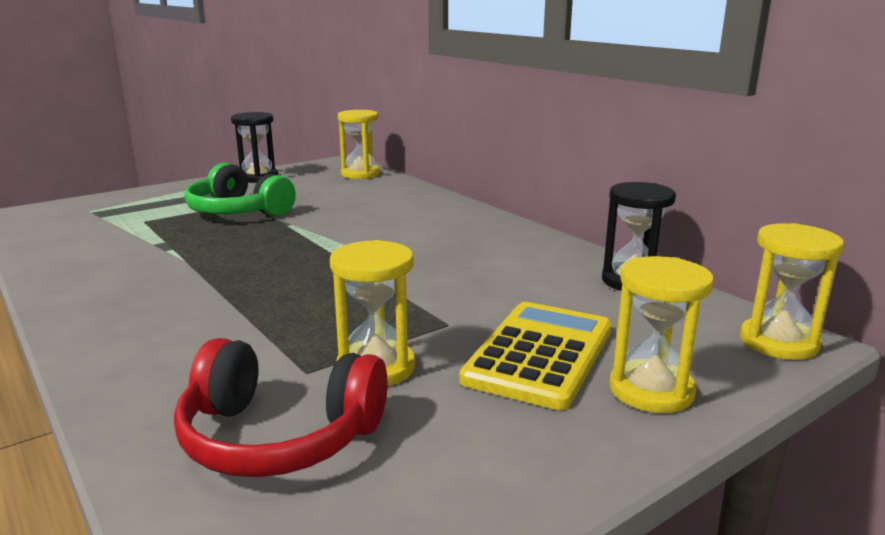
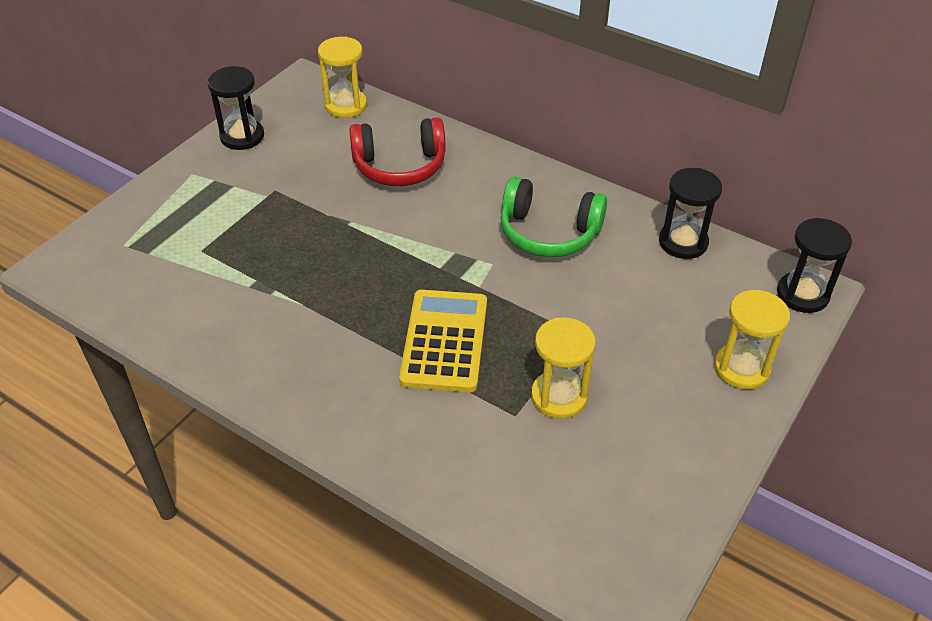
camera: 20 degrees left, 25 degrees up
(238, 212) = (280, 211): green headphones -> green headphones (548, 233)
(279, 437) = (543, 478): red headphones -> red headphones (400, 166)
(540, 354) = (658, 351): yellow calculator -> yellow calculator (444, 341)
(778, 342) = (802, 294): yellow hourglass -> black hourglass

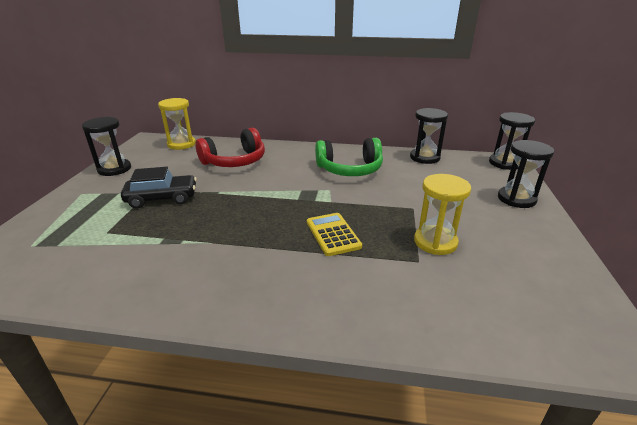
camera: 25 degrees left, 15 degrees down
(279, 213) = (162, 198): none -> black car
(444, 341) = (333, 234): yellow calculator -> yellow calculator, size x0.65
(741, 368) = (516, 199): yellow hourglass -> black hourglass

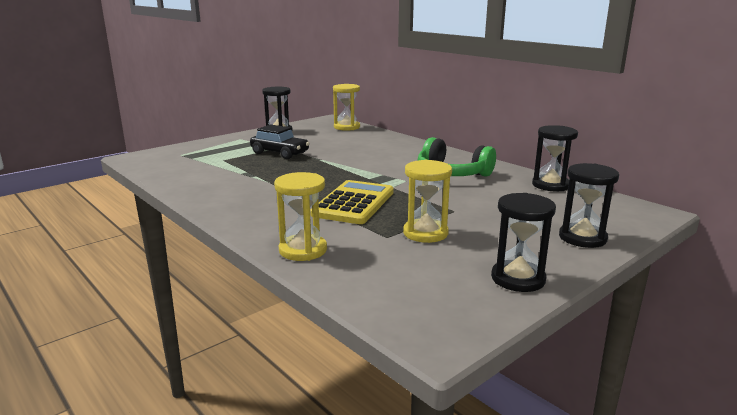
camera: 40 degrees right, 10 degrees down
(235, 161) = (366, 146): red headphones -> none
(333, 234) = (354, 203): yellow calculator -> yellow calculator, size x1.54
(387, 318) = (303, 250): none -> yellow hourglass
(504, 163) = (643, 213): black hourglass -> black hourglass (518, 279)

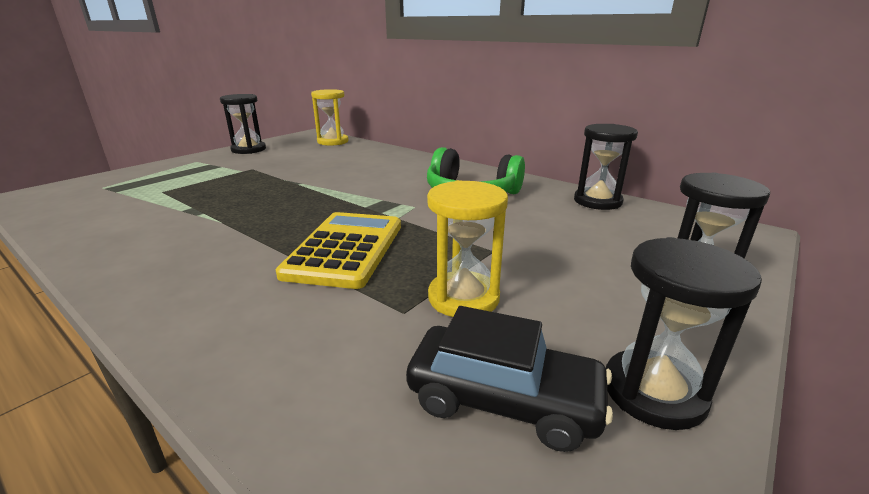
camera: 10 degrees left, 5 degrees up
(280, 153) = (245, 177): black car -> black car (504, 399)
(303, 250) = (255, 361): yellow hourglass -> none

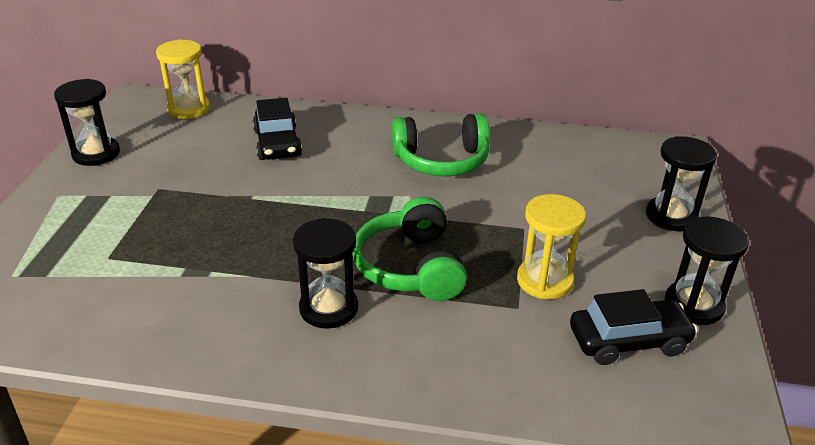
camera: 30 degrees left, 10 degrees up
(346, 249) = (410, 267): yellow calculator -> green headphones
(360, 163) = (277, 143): none -> black car
(597, 201) = (555, 141): black hourglass -> black hourglass (328, 308)

